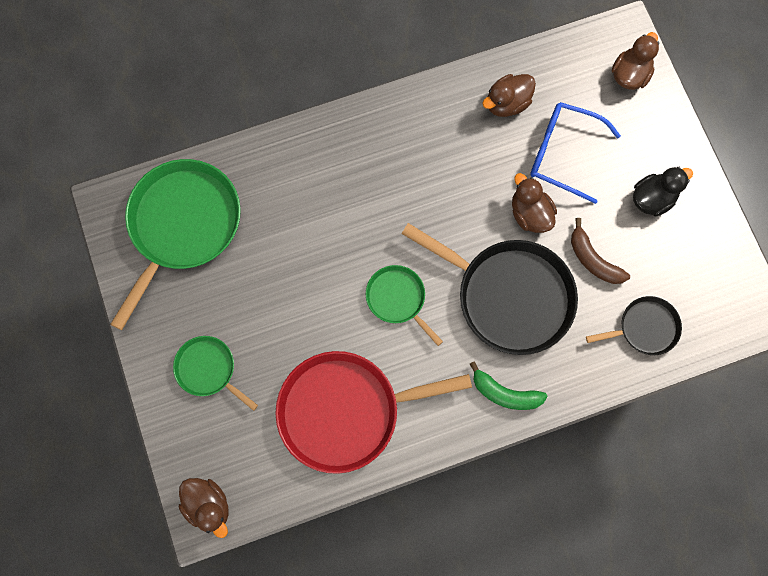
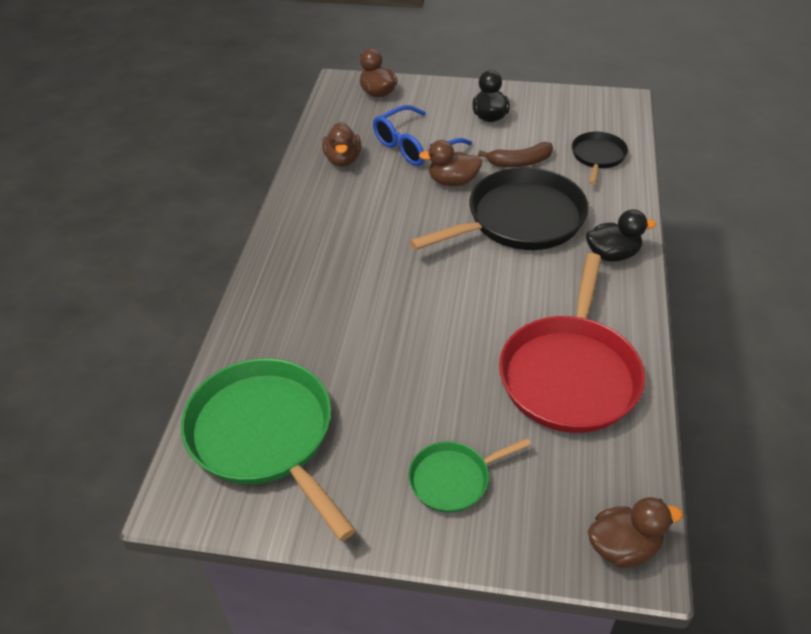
camera: 60 degrees left, 30 degrees down
(397, 299) = (474, 291): green pan -> none
(505, 393) = (612, 254): green banana -> black duck

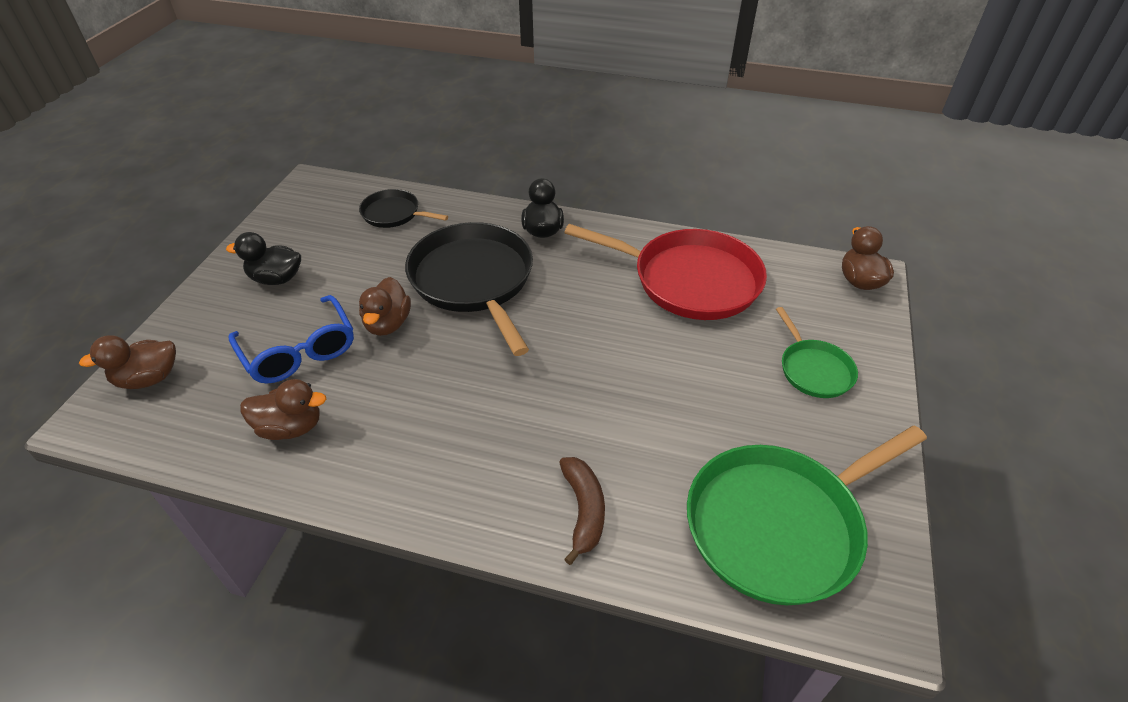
camera: 85 degrees left, 0 degrees up
(519, 162) = (377, 267): brown banana -> brown banana (583, 510)

